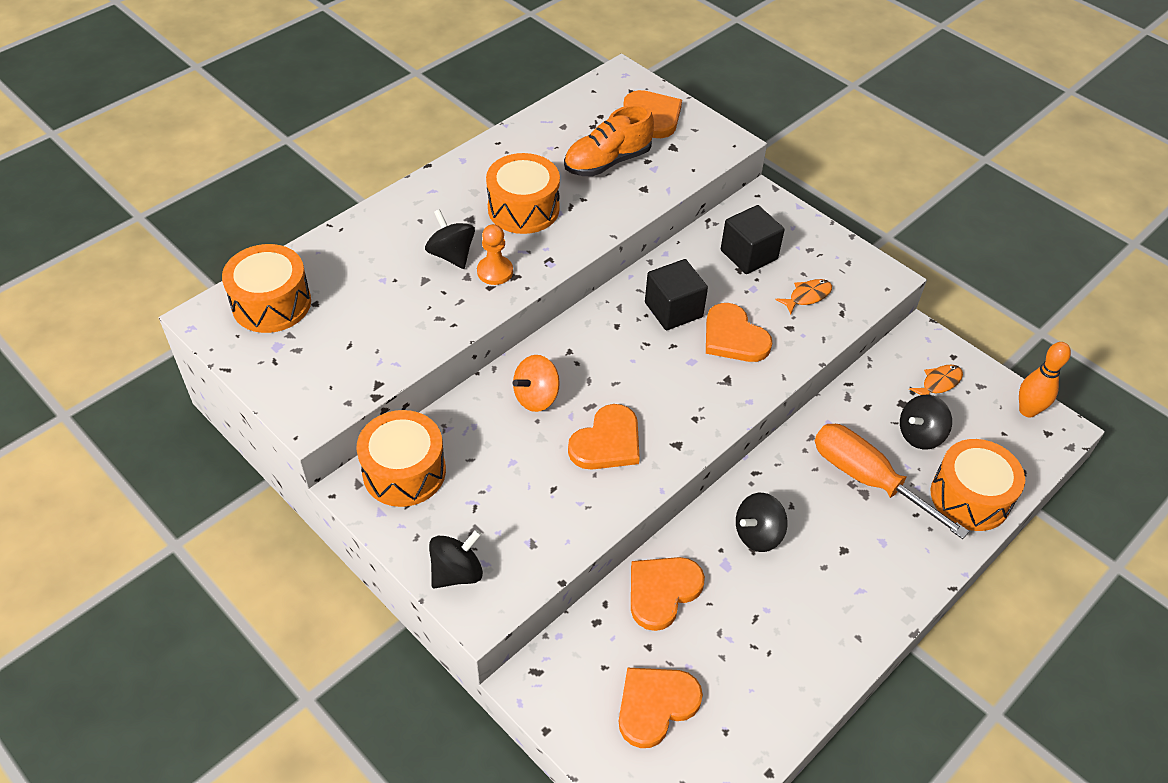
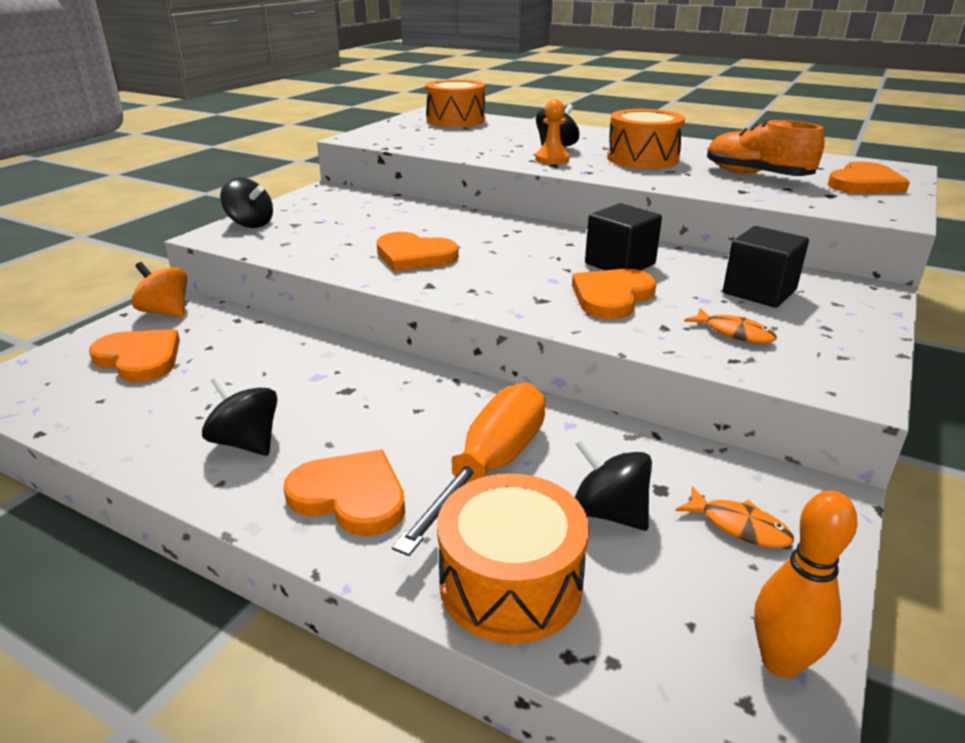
camera: 75 degrees right, 20 degrees down
(404, 471) = (346, 198): orange drum -> none
(536, 397) = (451, 225): orange spinning top -> orange spinning top (166, 312)
(662, 591) = (275, 345): orange heart -> orange heart (350, 496)
(758, 534) = (365, 391): black spinning top -> black spinning top (246, 442)

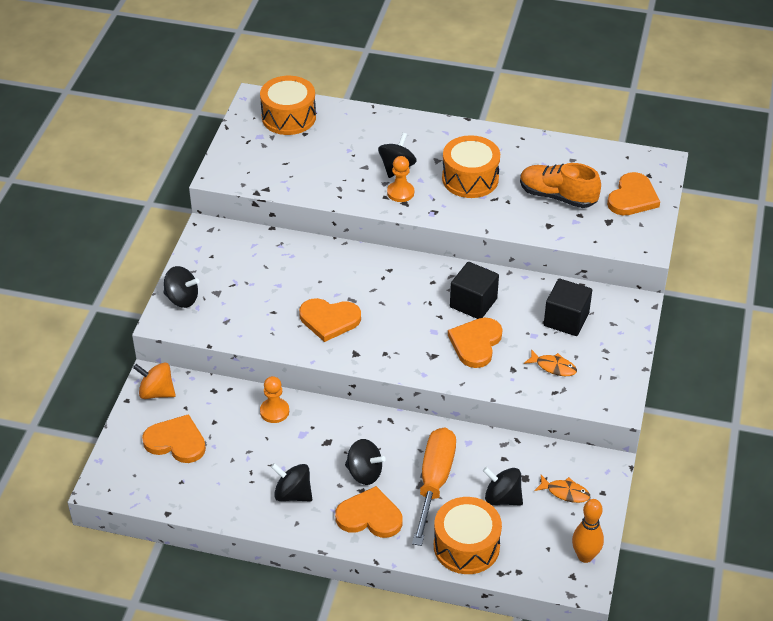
camera: 15 degrees left, 15 degrees up
(297, 349) = (274, 411): none -> orange pawn
(379, 435) = (364, 473): none -> black spinning top

